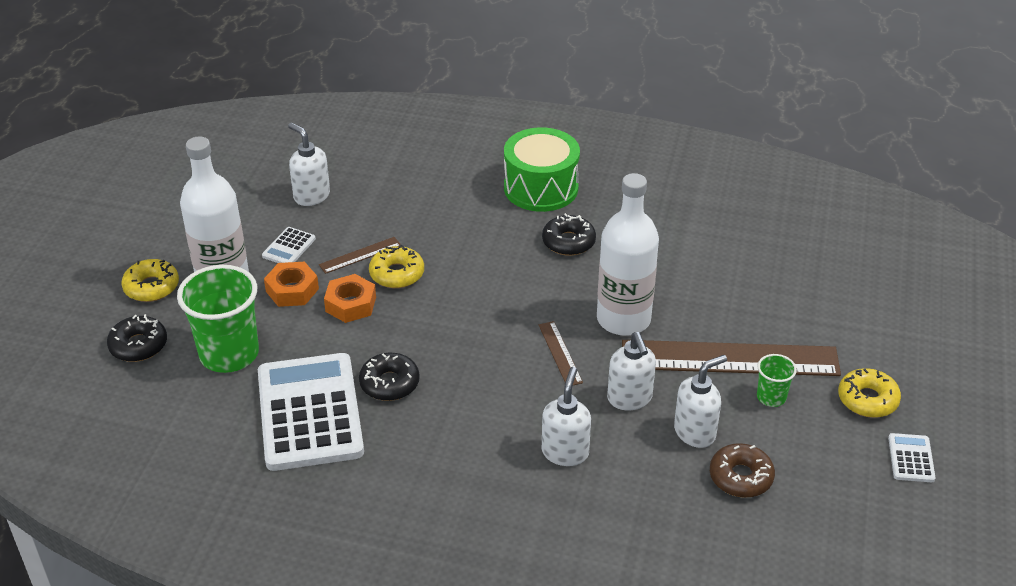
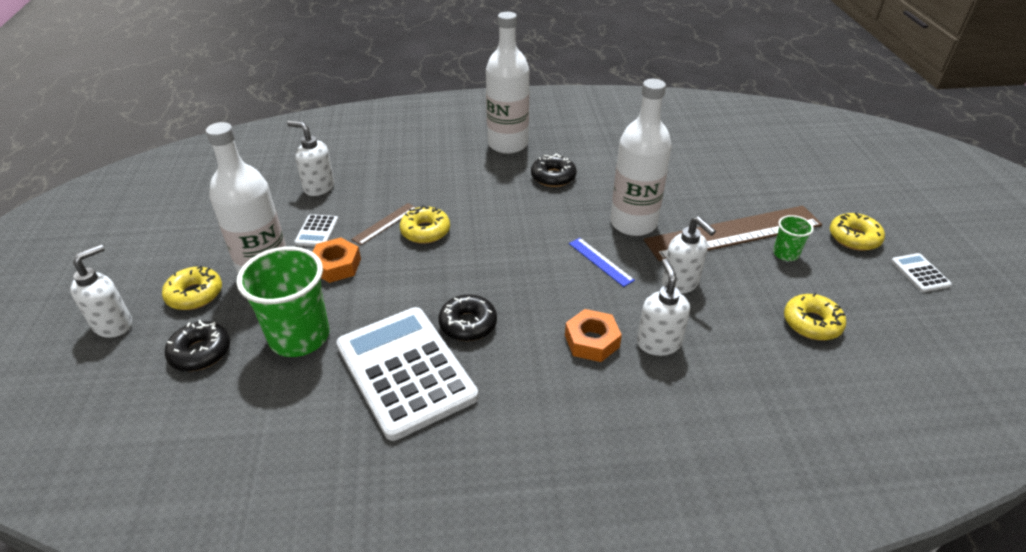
camera: 20 degrees left, 0 degrees up
(350, 304) = (397, 265): orange nut -> orange nut (592, 341)
(541, 188) = (507, 144): green drum -> white bottle
(560, 353) = (600, 261): brown ruler -> blue ruler
(695, 432) = (750, 296): white soap dispenser -> white soap dispenser (114, 324)
(741, 477) = (812, 323): brown donut -> yellow donut

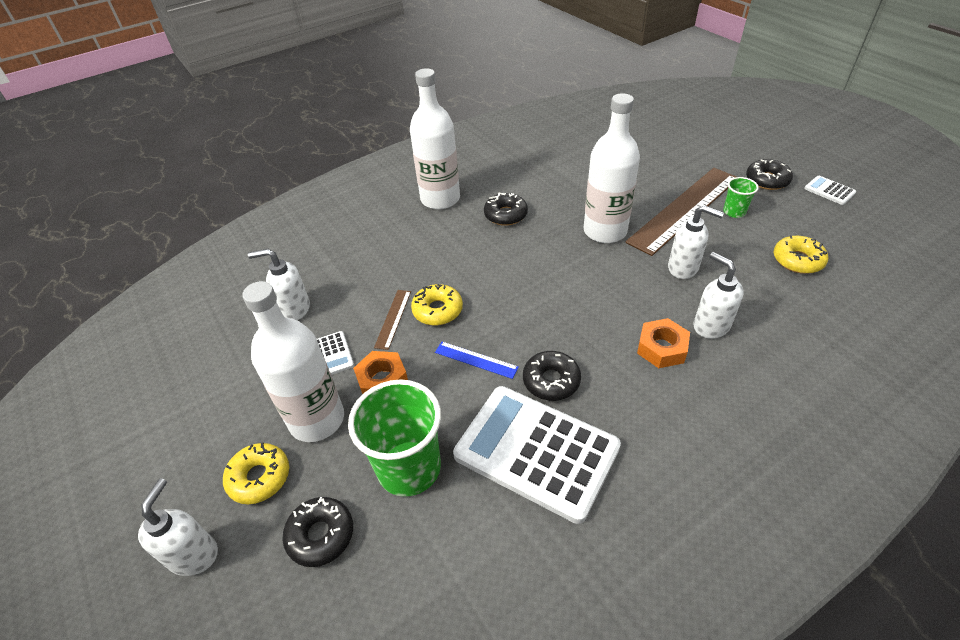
camera: 25 degrees left, 5 degrees up
(600, 261) = (608, 275): blue ruler -> blue ruler (476, 359)
(854, 238) = (767, 180): yellow donut -> black donut

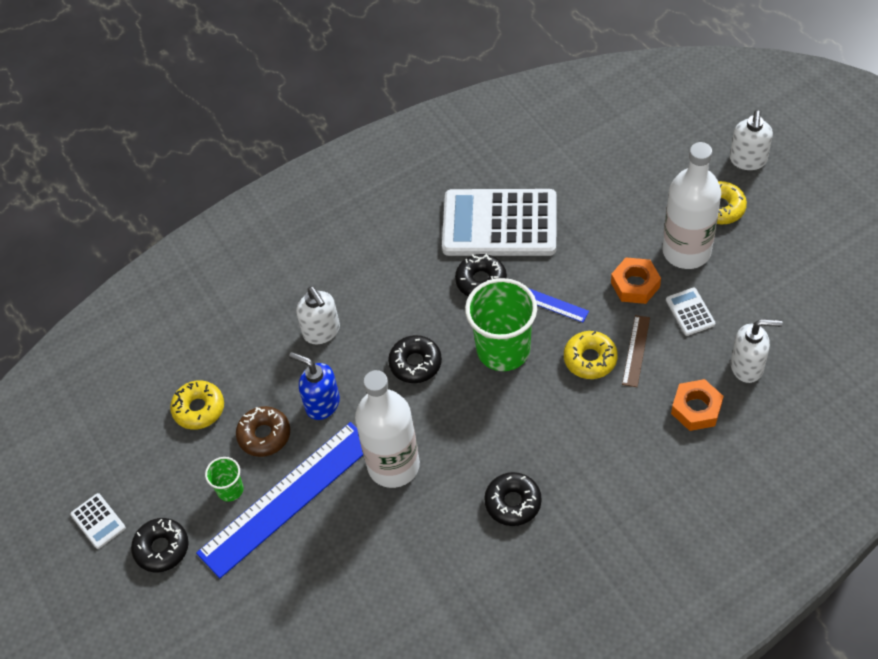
camera: 175 degrees left, 10 degrees up
(320, 535) = (659, 171): black donut -> black donut (415, 363)
(409, 468) = (600, 213): green cup -> green cup (503, 350)
(440, 199) = (602, 541): white bottle -> none
(536, 451) = (499, 224): white calculator -> white calculator turned 150 degrees clockwise
(661, 348) = (375, 309): orange nut -> orange nut (696, 409)
(683, 268) = (322, 404): white soap dispenser -> blue soap dispenser
(685, 209) = (287, 498): brown ruler -> blue ruler
(725, 245) = (264, 435): none -> brown donut

